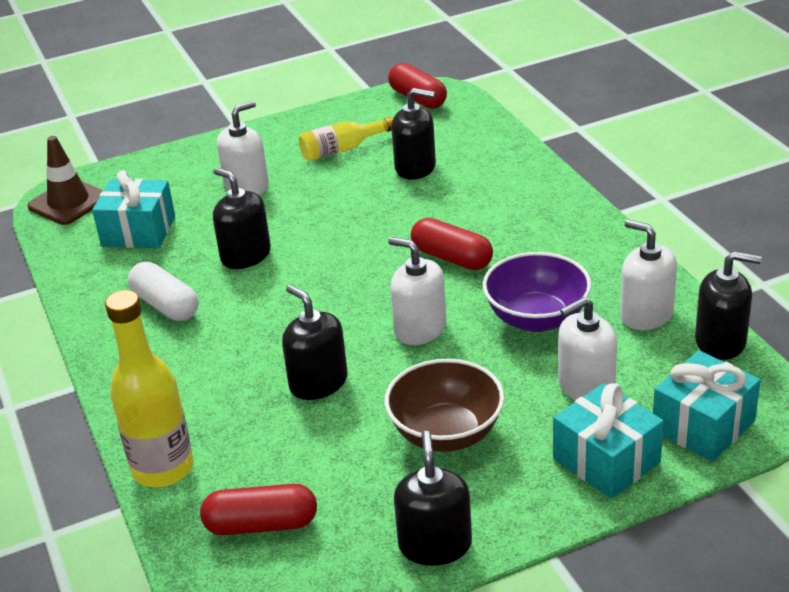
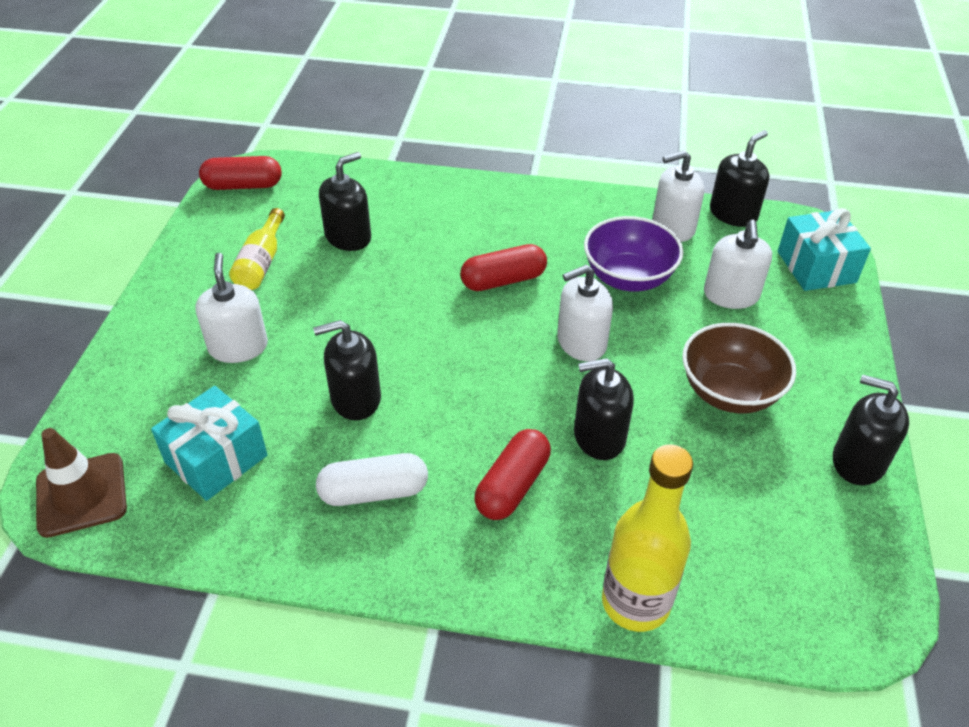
camera: 60 degrees left, 10 degrees up
(261, 525) = (765, 561): red capsule -> red capsule (512, 486)
(606, 460) = (821, 327): turquoise gift -> none

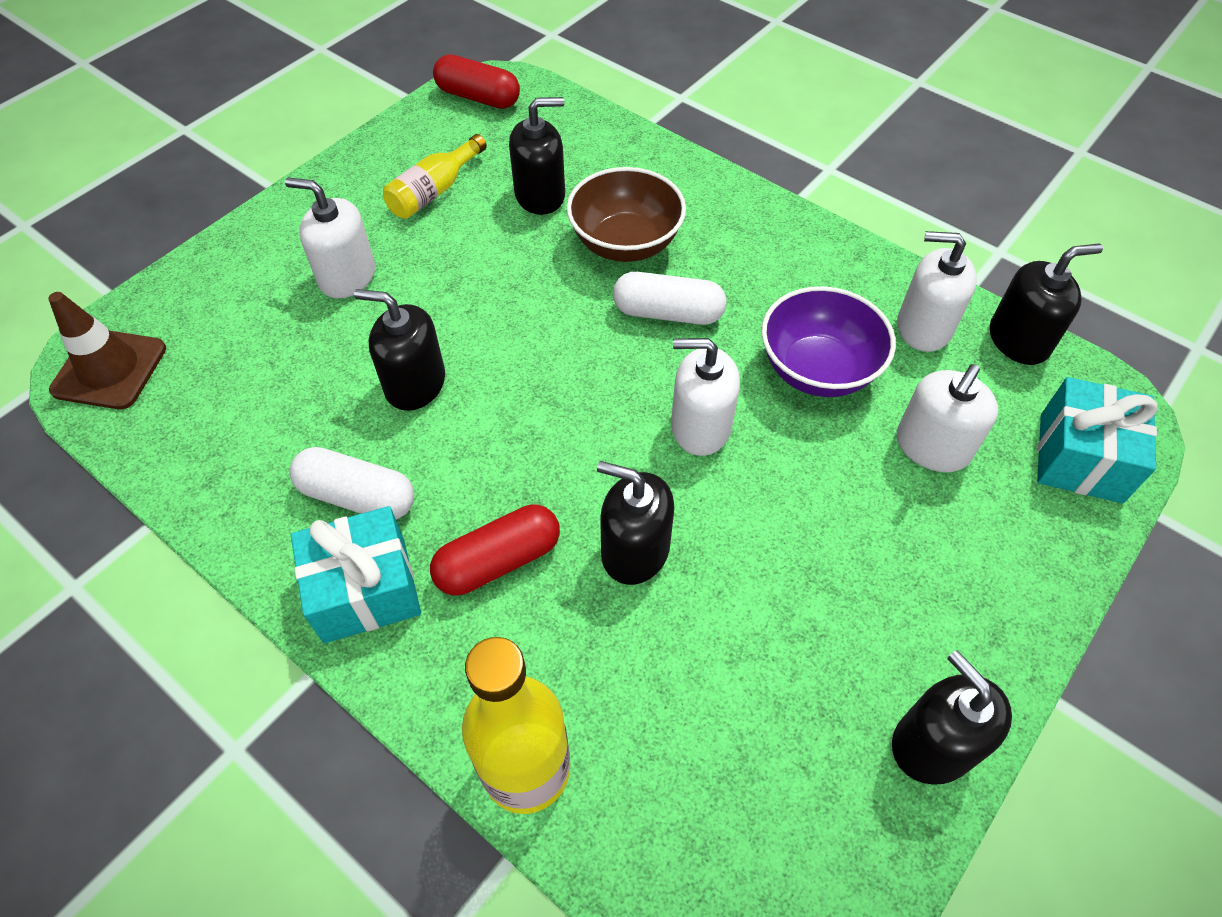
camera: 30 degrees right, 10 degrees up
(216, 459) = (243, 388): turquoise gift -> turquoise gift (365, 589)
(238, 347) = (347, 276): white soap dispenser -> white soap dispenser turned 90 degrees counterclockwise
(503, 280) = (668, 313): red capsule -> white capsule
(729, 392) = (833, 571): brown bowl -> brown bowl (625, 243)

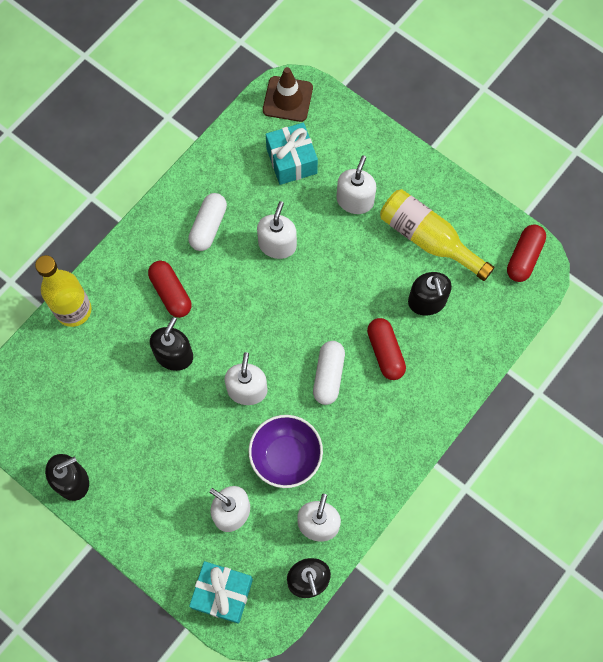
camera: 90 degrees right, 15 degrees up
(365, 589) = (159, 236): turquoise gift -> turquoise gift (291, 161)
(415, 384) = (277, 245): black soap dispenser -> white soap dispenser
(434, 191) = (428, 239): yellow bottle -> yellow bottle, size x1.62
(625, 243) = (385, 352): brown bowl -> red capsule

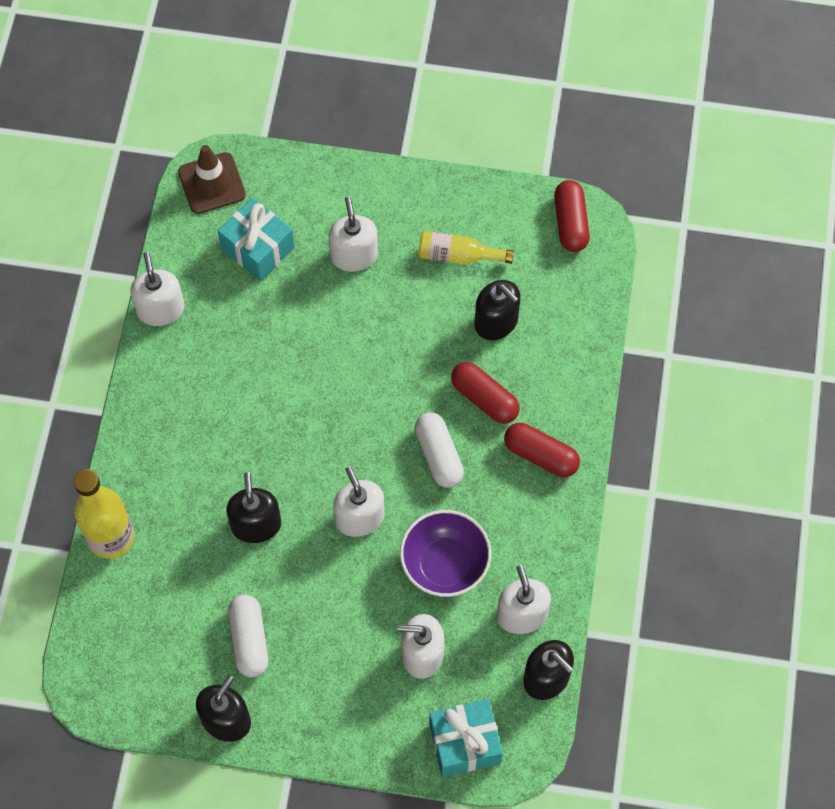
camera: 30 degrees left, 5 degrees down
(171, 293) = (210, 460): red capsule -> red capsule (541, 455)
(208, 226) = (208, 367): white capsule -> white capsule (249, 640)
(277, 245) = (297, 346): white soap dispenser -> white soap dispenser (160, 309)
(428, 239) = (458, 256): yellow bottle -> yellow bottle, size x0.62

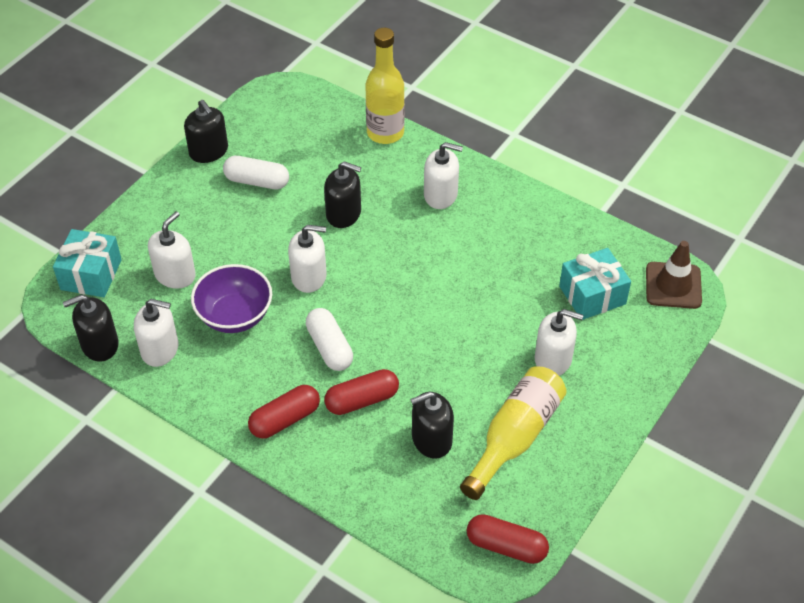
camera: 115 degrees right, 15 degrees down
(160, 309) = (564, 216): white soap dispenser -> white soap dispenser (440, 195)
(439, 455) = (329, 347): white capsule -> white capsule turned 60 degrees clockwise
(458, 256) = (514, 437): yellow bottle -> yellow bottle, size x1.62

